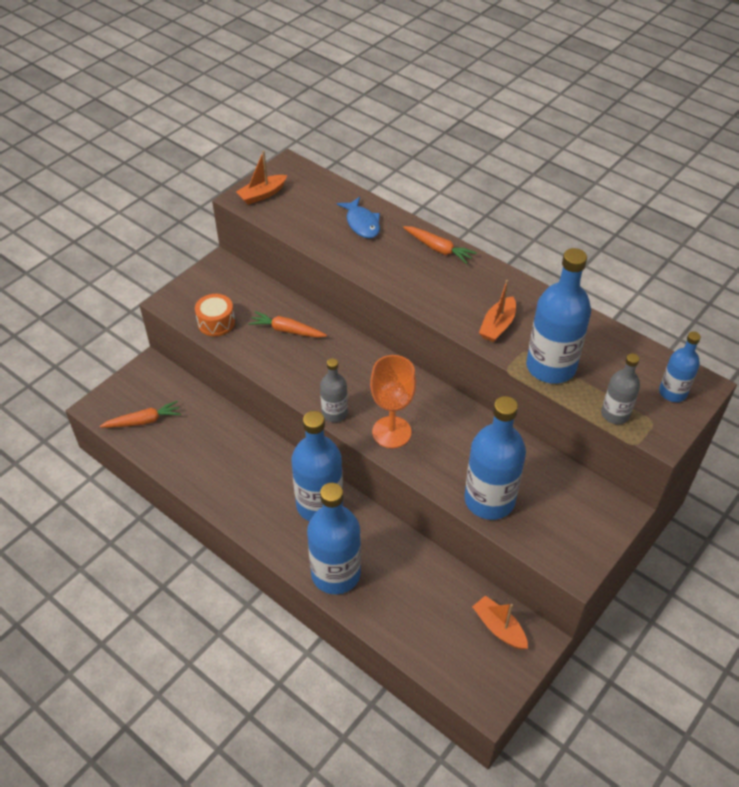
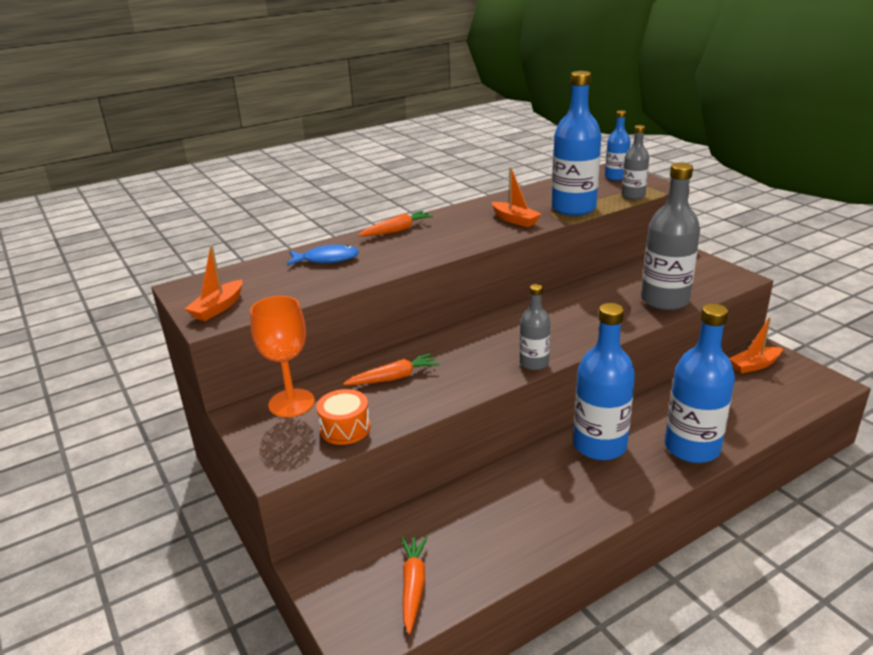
camera: 70 degrees left, 20 degrees down
(262, 194) = (218, 308): orange boat -> orange boat turned 45 degrees clockwise
(287, 330) = (394, 378): orange carrot -> orange carrot turned 150 degrees counterclockwise
(391, 432) = (571, 335): orange goblet -> orange goblet (291, 403)
(489, 500) = (664, 300): blue bottle -> grey bottle

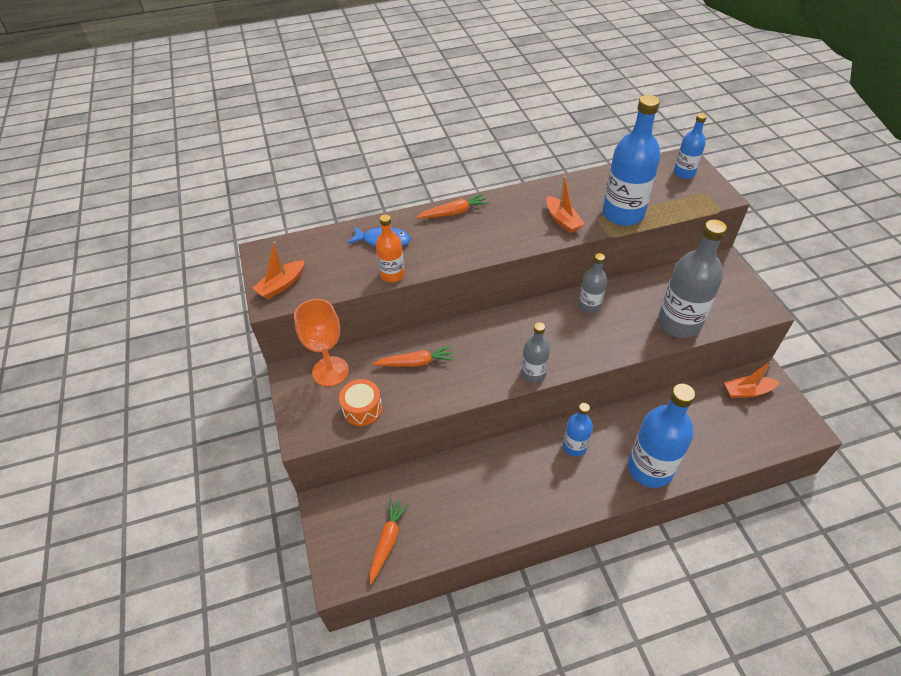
camera: 15 degrees right, 20 degrees up
(349, 281) = (392, 275): none -> orange bottle
(599, 445) = (574, 446): blue bottle -> blue bottle, size x0.55
(633, 195) = (688, 206): grey bottle -> grey bottle (589, 306)

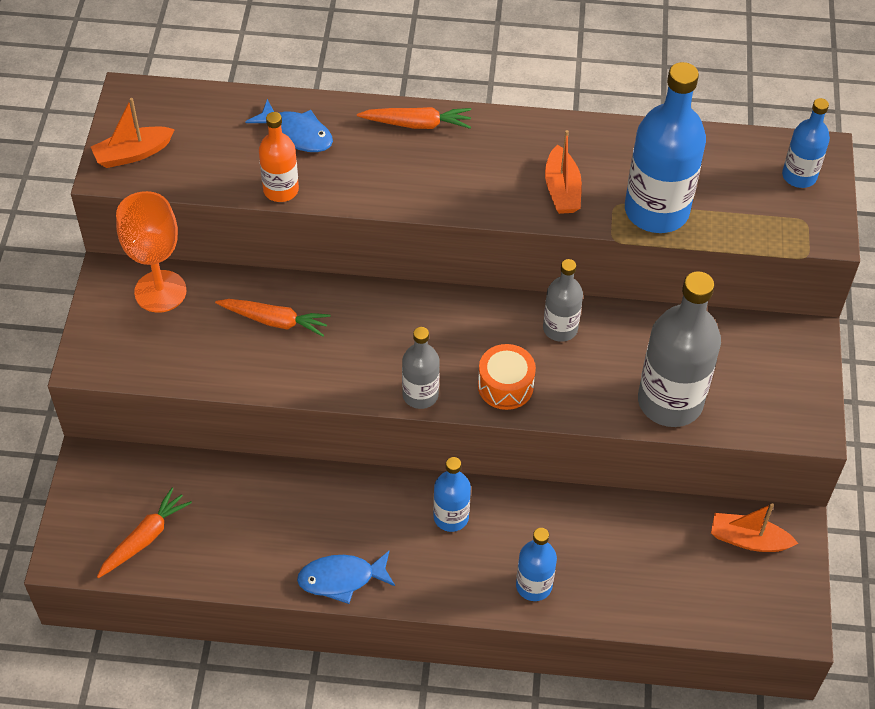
camera: 20 degrees right, 5 degrees up
(362, 409) = (175, 357): orange drum -> orange drum (505, 386)
(532, 514) = (341, 579): none -> blue fish
(650, 468) = (534, 585): blue bottle -> blue bottle, size x0.55

